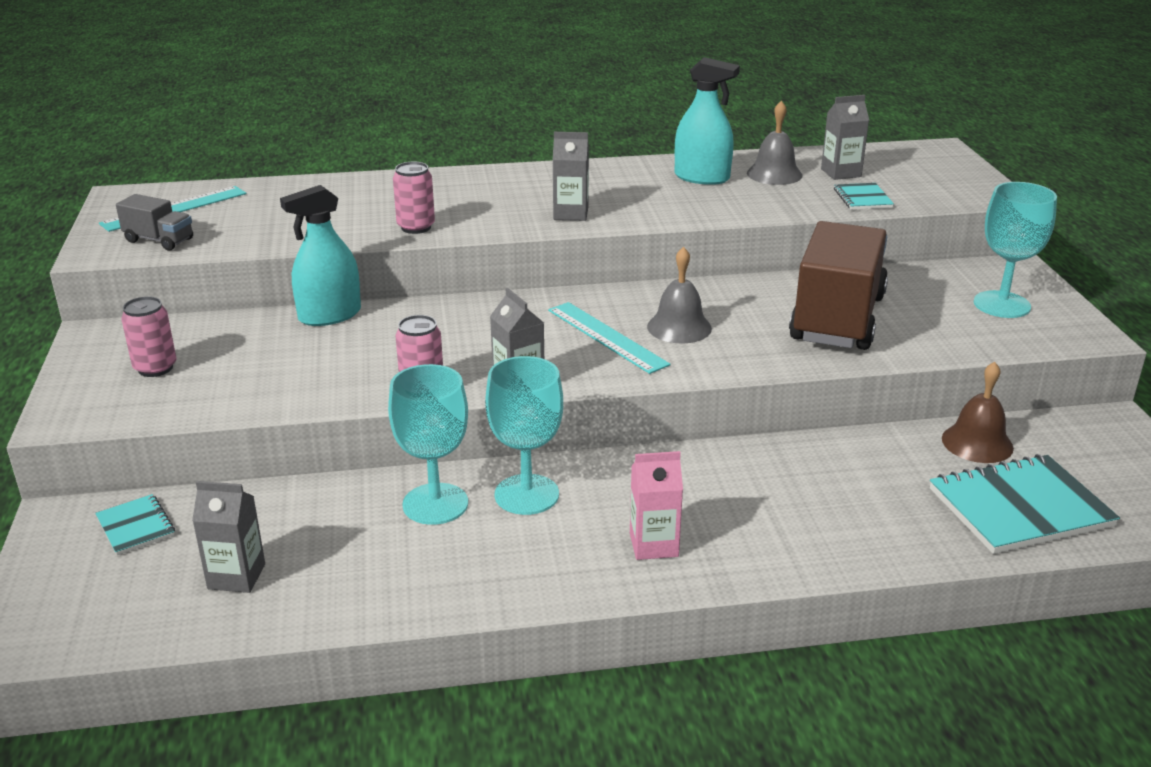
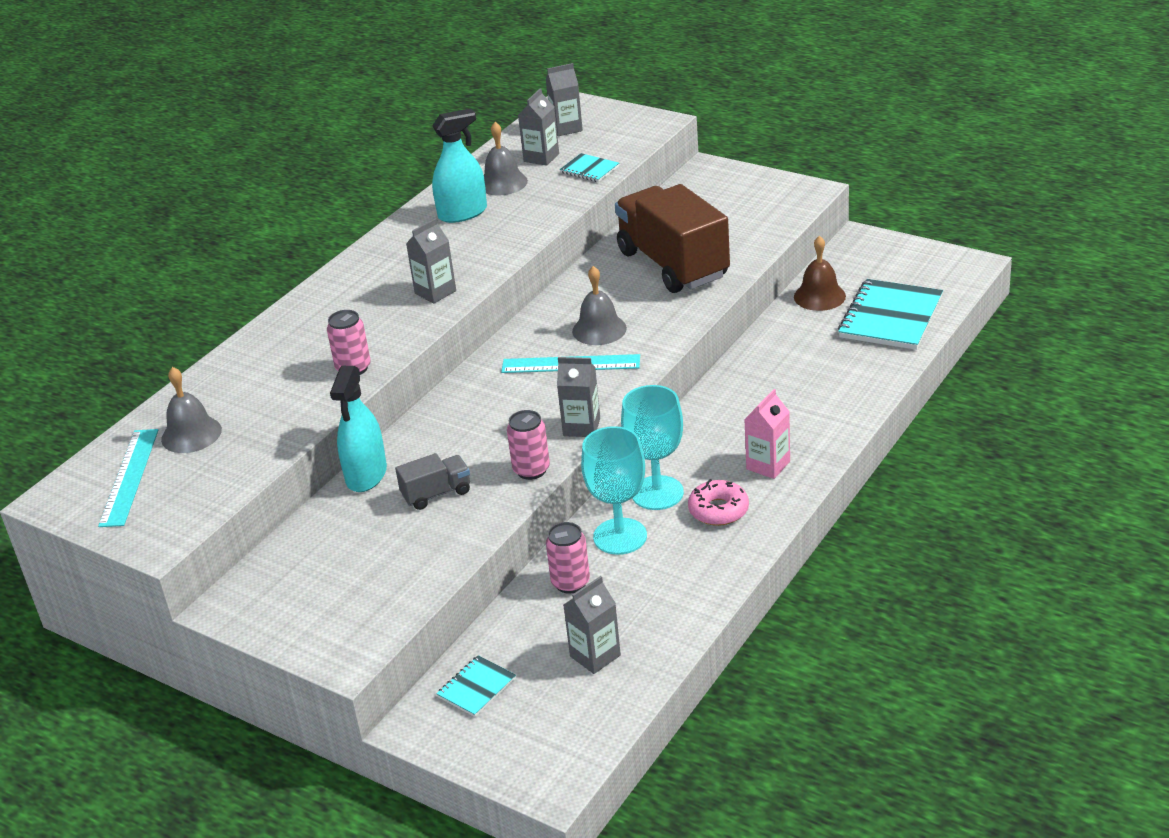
camera: 45 degrees left, 5 degrees up
(136, 527) = (476, 688): turquoise notebook -> turquoise notebook turned 60 degrees counterclockwise
(155, 368) = (330, 589): pink can -> pink can (570, 583)
(159, 240) = (184, 502): grey truck -> grey truck (436, 493)
(253, 207) = (191, 434): none -> grey bell
(542, 547) = (718, 510): none -> pink donut
(904, 164) = (566, 128): none -> grey carton
(1002, 305) = (739, 199): turquoise goblet -> none

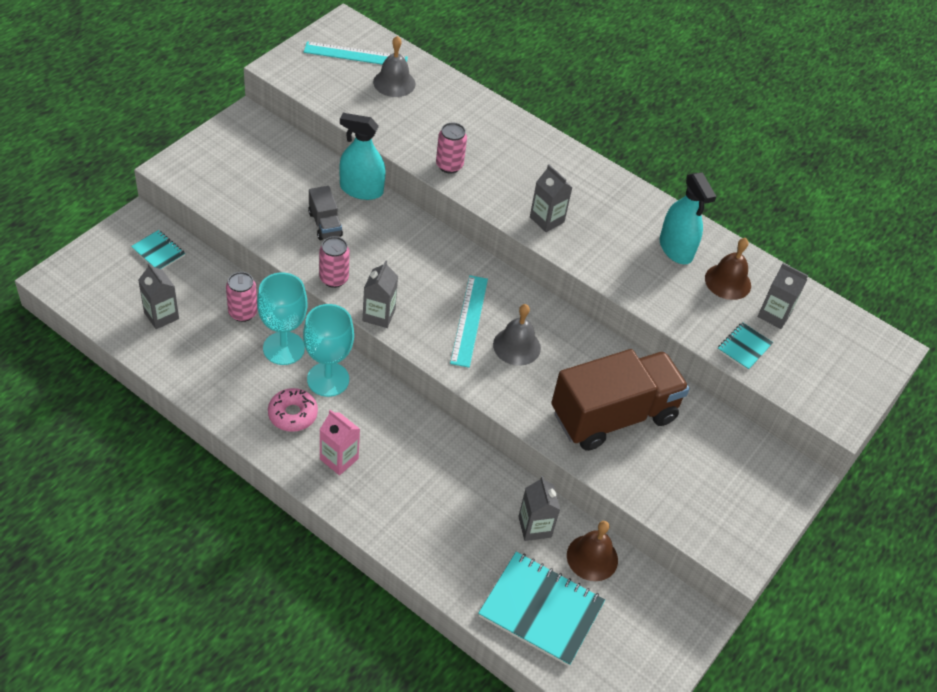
camera: 85 degrees right, 15 degrees up
(503, 183) = (728, 281): grey bell -> brown bell
(566, 128) = (834, 342): grey carton -> grey carton (534, 527)

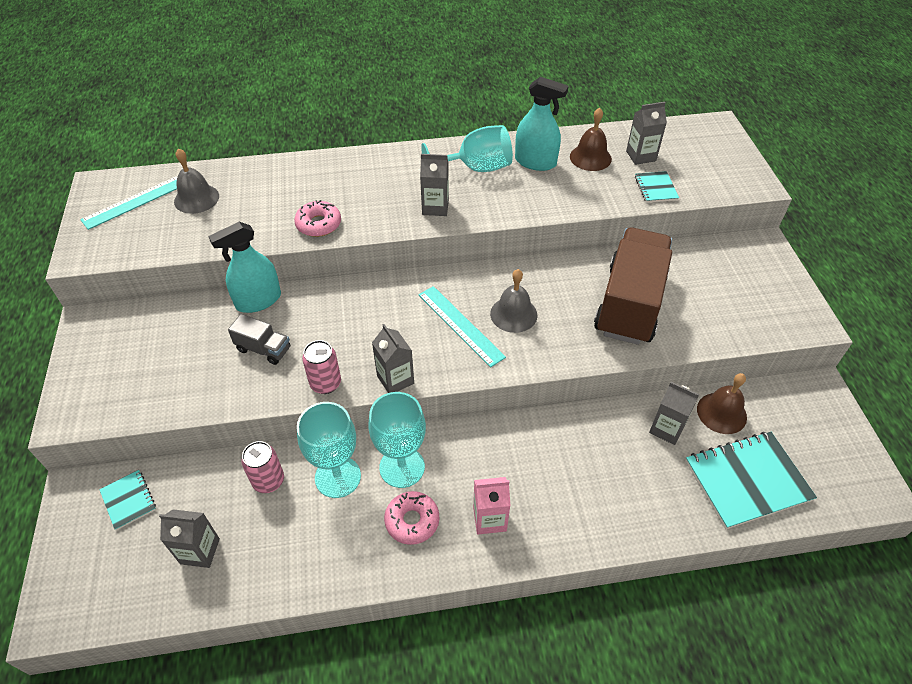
camera: 40 degrees left, 0 degrees up
(158, 252) = (128, 500): turquoise notebook -> turquoise notebook turned 60 degrees clockwise
(449, 165) = (318, 224): pink can -> pink donut
(620, 216) = (476, 169): none -> turquoise goblet

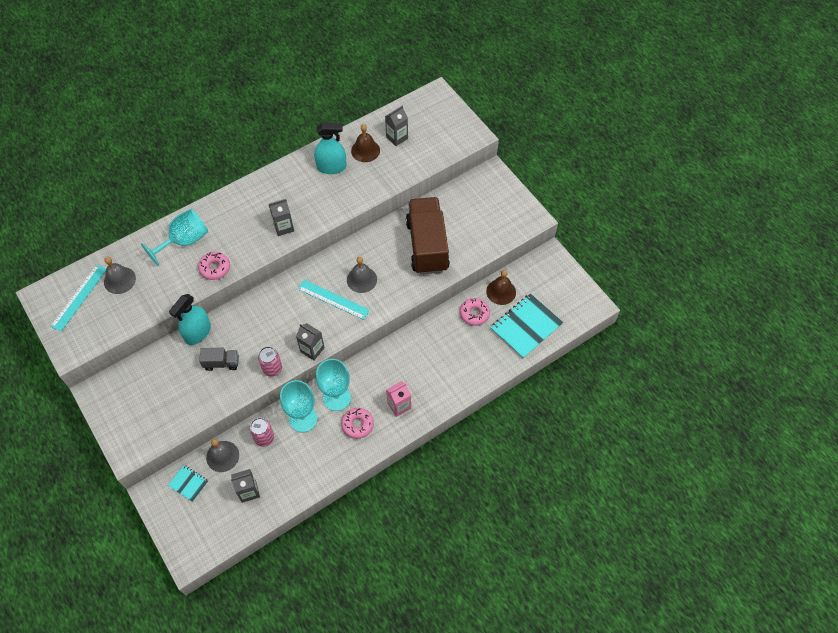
camera: 25 degrees left, 10 degrees up
(197, 481) = (222, 456): none -> grey bell
(476, 169) = (295, 186): turquoise goblet -> turquoise goblet (184, 241)
(655, 188) = (415, 161): turquoise notebook -> none
(666, 429) = (474, 314): grey carton -> pink donut

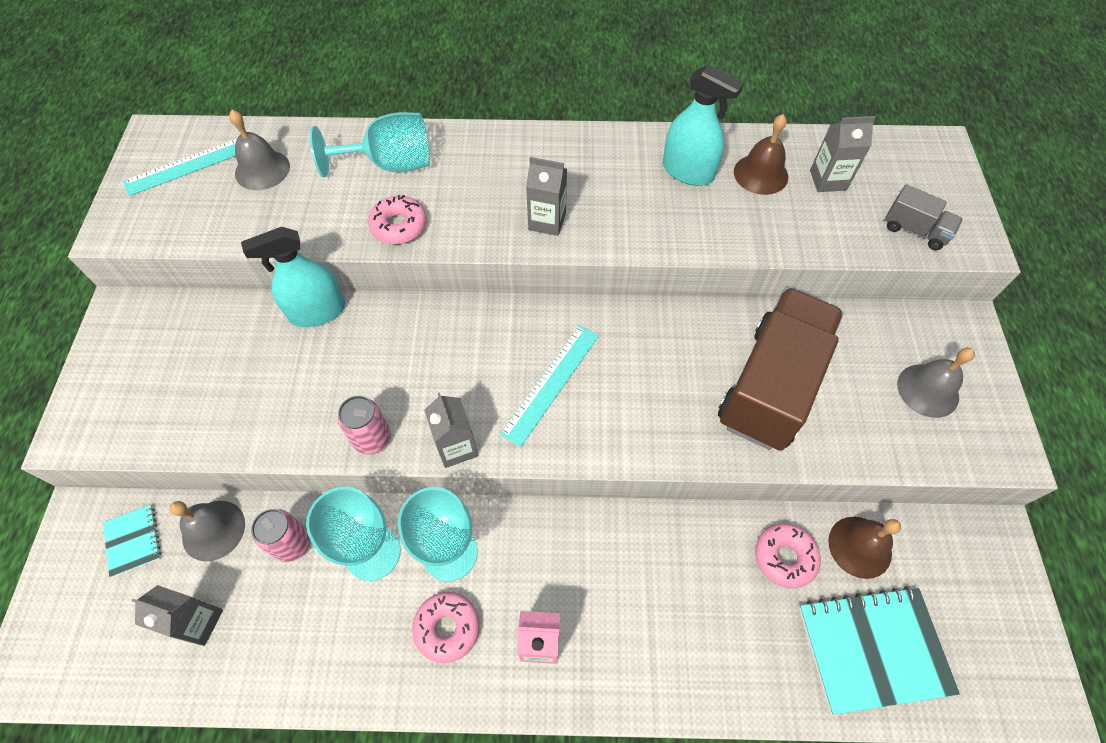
camera: 35 degrees right, 0 degrees up
(221, 363) = (310, 379): grey truck -> grey truck (915, 230)
(333, 299) = (551, 383): turquoise ruler -> turquoise ruler turned 60 degrees clockwise
(361, 279) = (620, 378): grey bell -> grey bell (928, 390)

